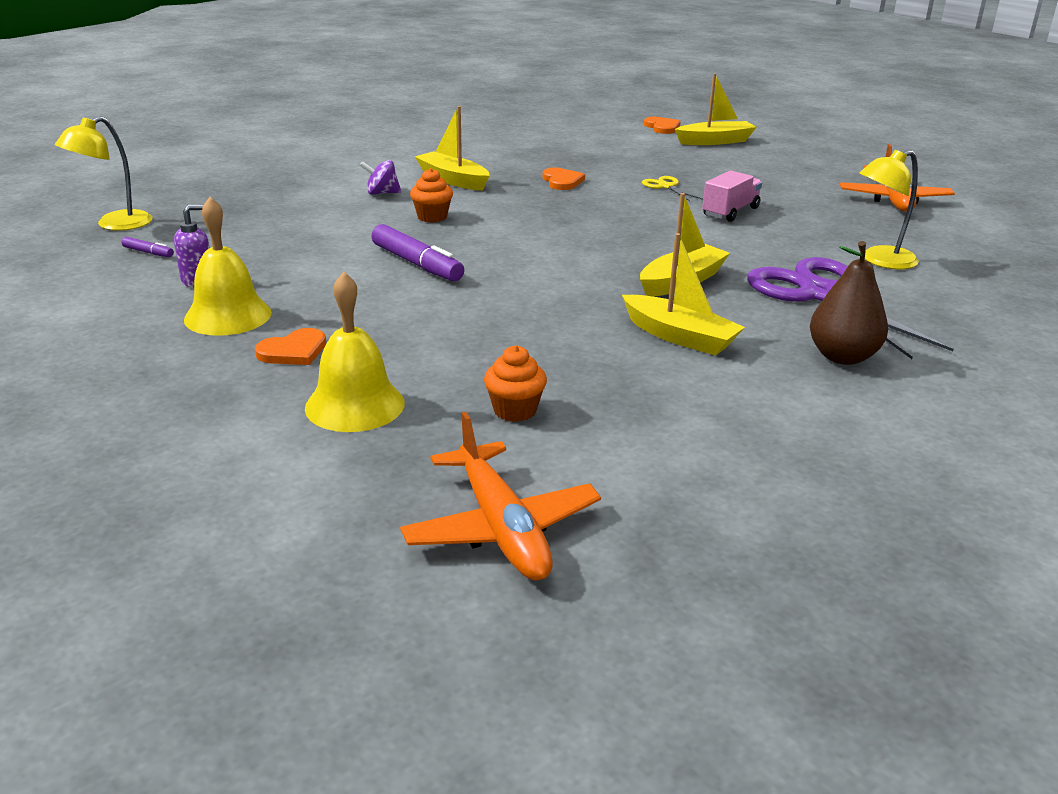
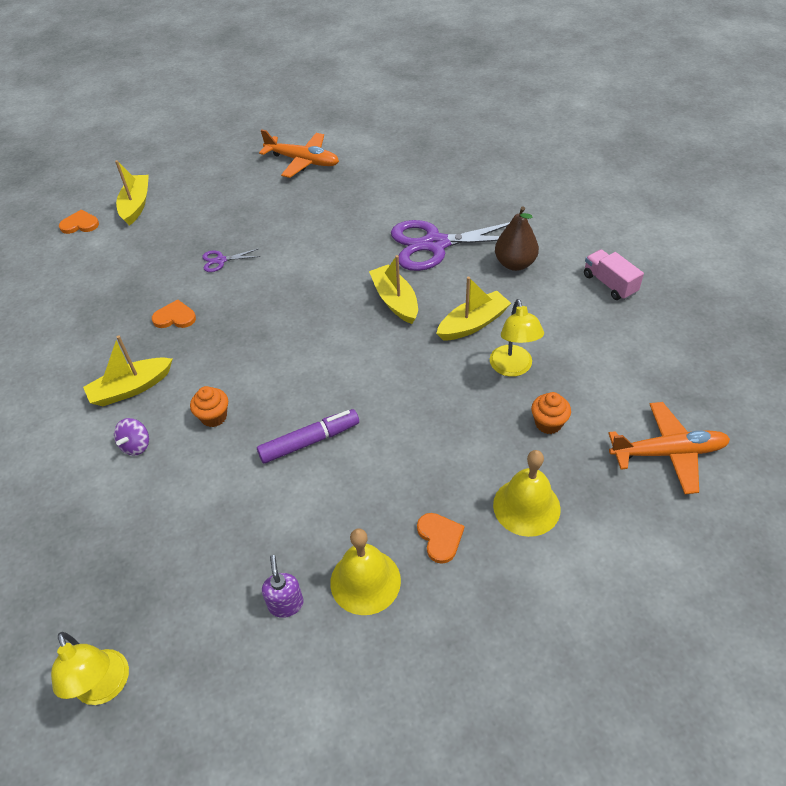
camera: 70 degrees left, 20 degrees up
(148, 252) = (200, 650): purple marker -> none
(666, 187) = (221, 260): yellow scissors -> purple scissors
(730, 212) = (288, 242): pink truck -> pink truck (609, 284)
(880, 261) = (396, 203): yellow lamp -> yellow lamp (513, 368)

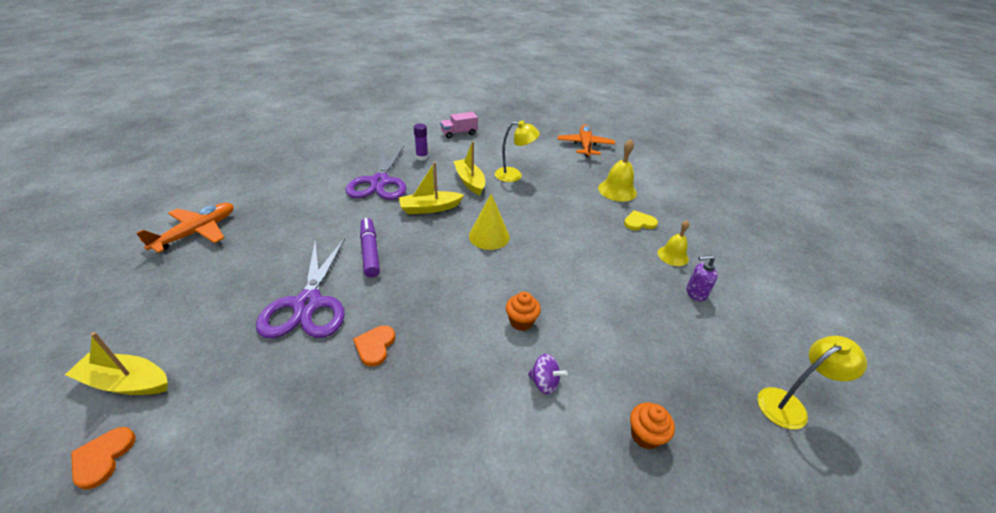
camera: 85 degrees left, 10 degrees down
(131, 388) = (466, 387): yellow boat -> none
(221, 260) = (308, 304): purple scissors -> purple scissors, size x2.37
(309, 441) = (558, 267): purple marker -> purple marker (370, 252)
(354, 365) = (489, 236): none -> yellow cone
(365, 581) = (673, 255): yellow bell -> yellow bell, size x0.66
(440, 537) = (639, 222): orange heart -> yellow heart
(515, 264) = (422, 157): brown pear -> purple glue stick
(548, 423) = (560, 173): orange cupcake -> orange cupcake (645, 435)

